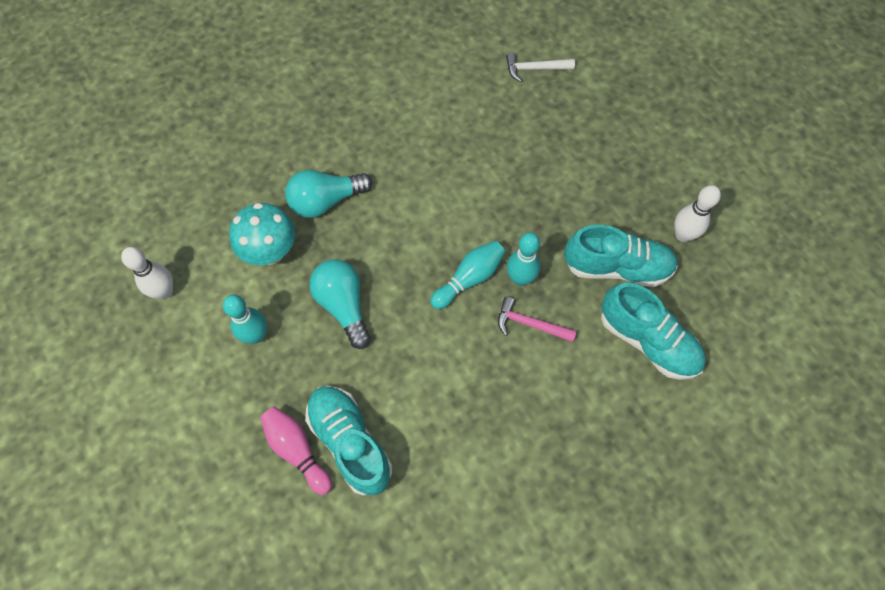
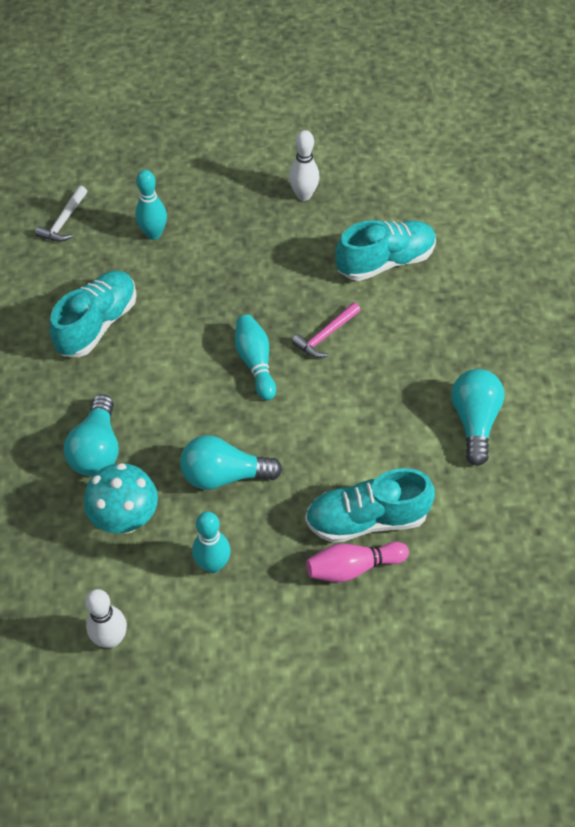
camera: 65 degrees left, 10 degrees down
(502, 501) = (474, 421): none -> turquoise light bulb
(520, 278) = (277, 324): turquoise bowling pin -> turquoise bowling pin (153, 234)
(617, 267) = (307, 252): turquoise shoe -> turquoise shoe (97, 324)

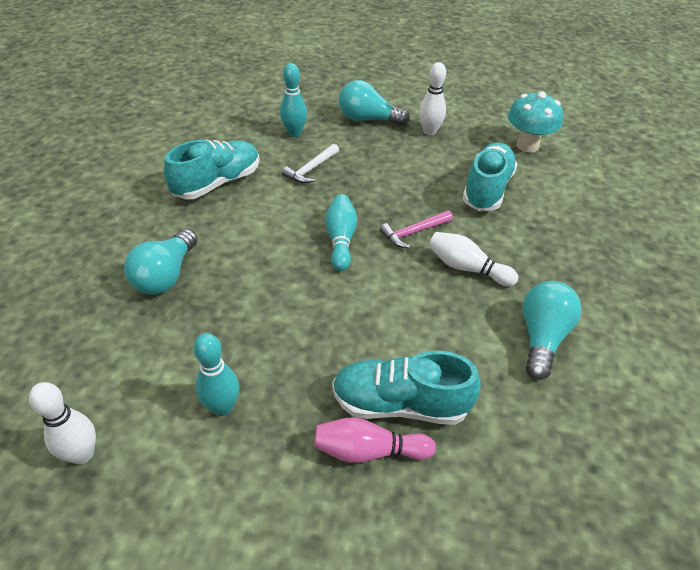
camera: 15 degrees right, 10 degrees down
(64, 221) = (228, 112): white hammer -> white hammer (311, 169)
(126, 520) = (159, 342): turquoise mushroom -> turquoise mushroom (527, 146)
(224, 475) = (271, 325): turquoise light bulb -> turquoise light bulb (368, 119)
(385, 261) = (487, 189): turquoise shoe -> turquoise shoe turned 60 degrees counterclockwise
(389, 364) = (467, 268): none -> white bowling pin

